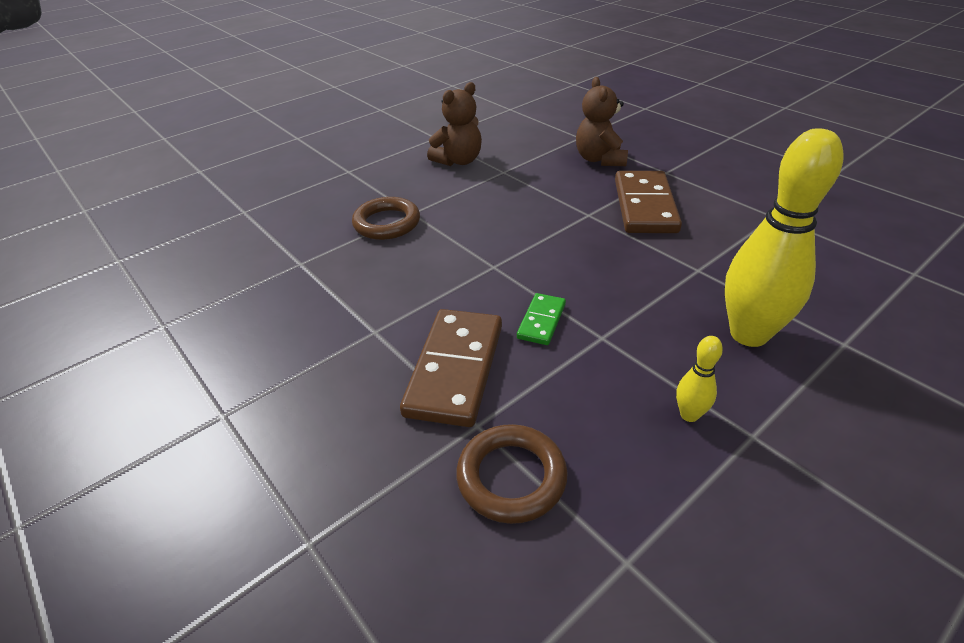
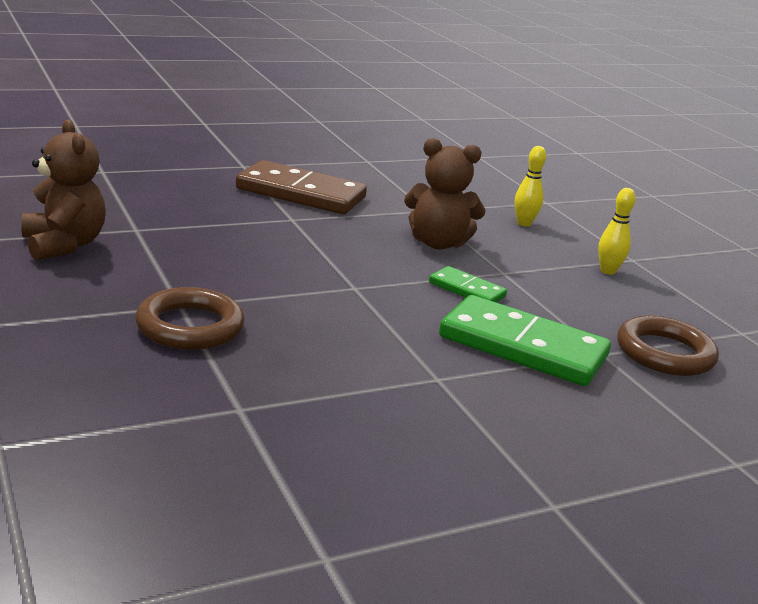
camera: 80 degrees left, 15 degrees down
(455, 369) = (523, 347): brown domino -> green domino
(599, 159) = (175, 180): brown teddy bear -> brown teddy bear (438, 243)
(748, 334) = (524, 223): yellow bowling pin -> yellow bowling pin, size x0.44

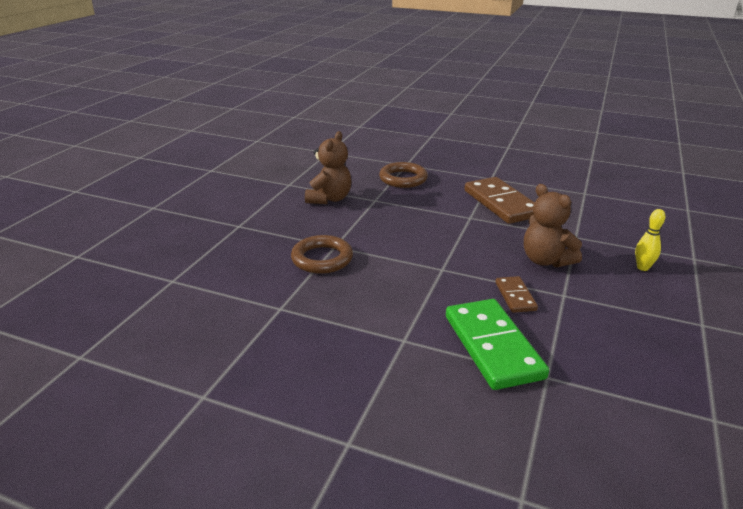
camera: 50 degrees right, 5 degrees up
(466, 290) = (515, 296): green domino -> brown domino
(608, 271) = (660, 324): yellow bowling pin -> none
(664, 353) = (603, 400): brown ring -> brown ring (403, 179)

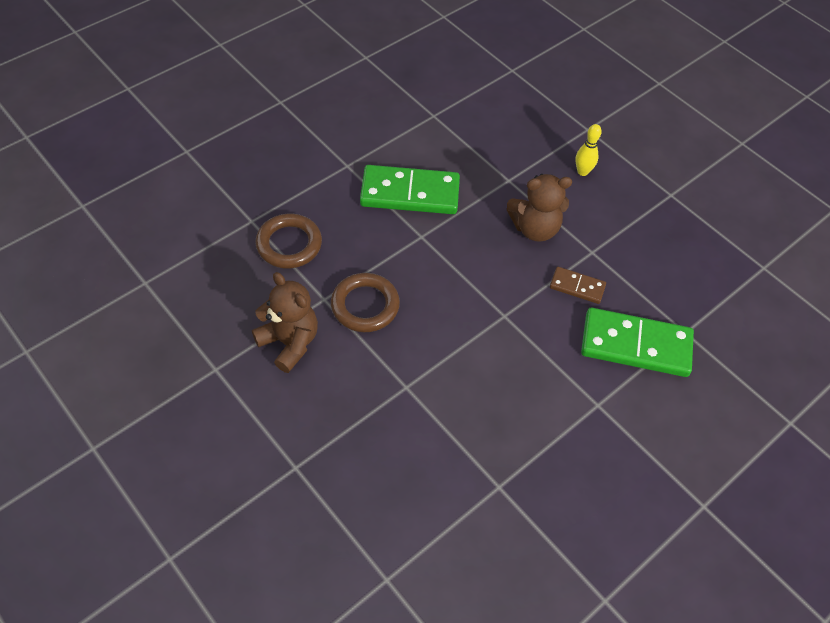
camera: 65 degrees left, 25 degrees up
(322, 259) = (426, 410): brown ring -> brown ring (365, 305)
(501, 203) = (410, 193): brown domino -> green domino

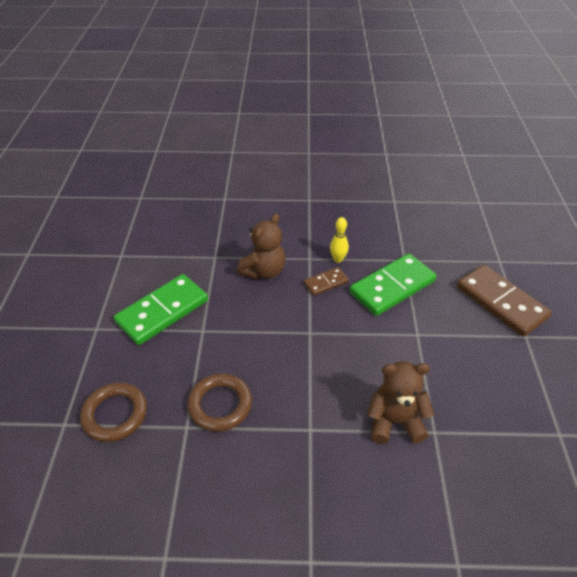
camera: 45 degrees left, 10 degrees down
(289, 343) = (198, 480): brown teddy bear -> brown teddy bear (394, 421)
(582, 172) = (250, 222): yellow bowling pin -> yellow bowling pin (338, 259)
(727, 456) = (501, 302): none -> brown domino

